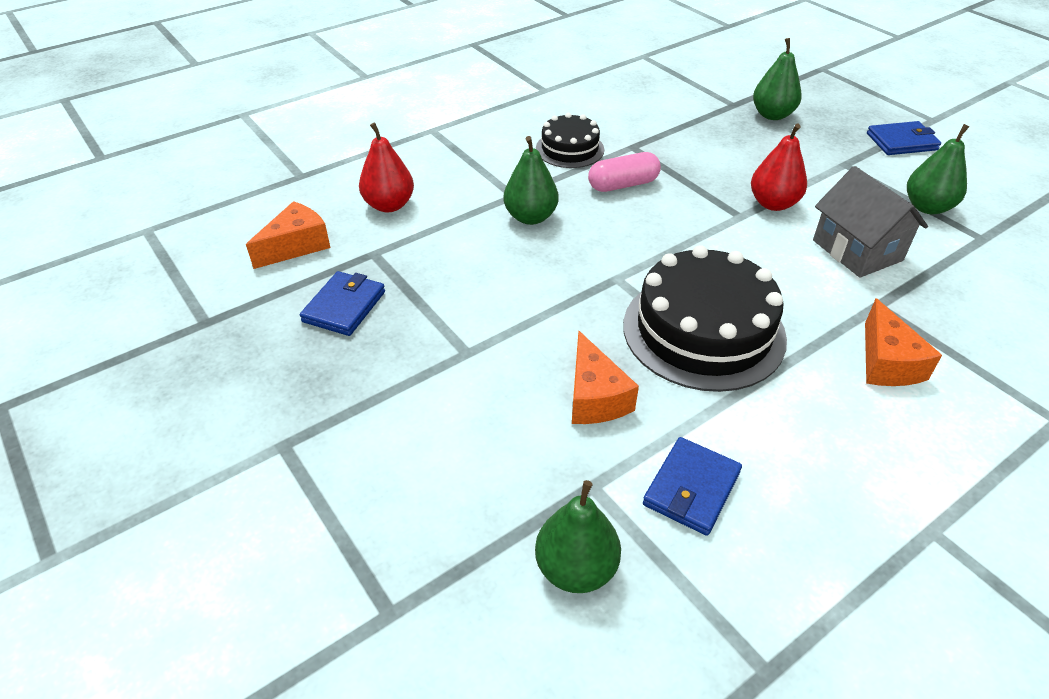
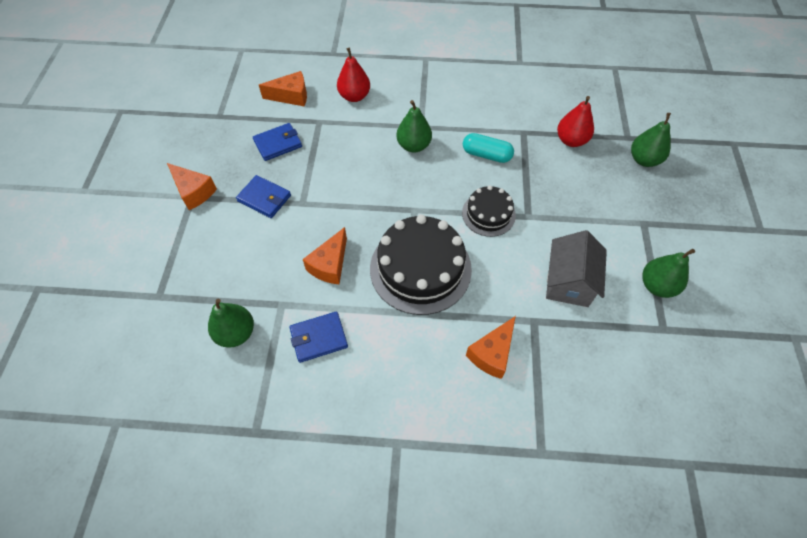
camera: 40 degrees right, 15 degrees up
(278, 437) = (194, 192): none -> orange cheese
(569, 149) = (485, 113): black cake -> black cake (488, 214)
(623, 184) = (486, 155): pink capsule -> turquoise capsule
(773, 204) = (558, 221): red pear -> red pear (571, 140)
(901, 142) = (709, 231): blue wallet -> blue wallet (264, 198)

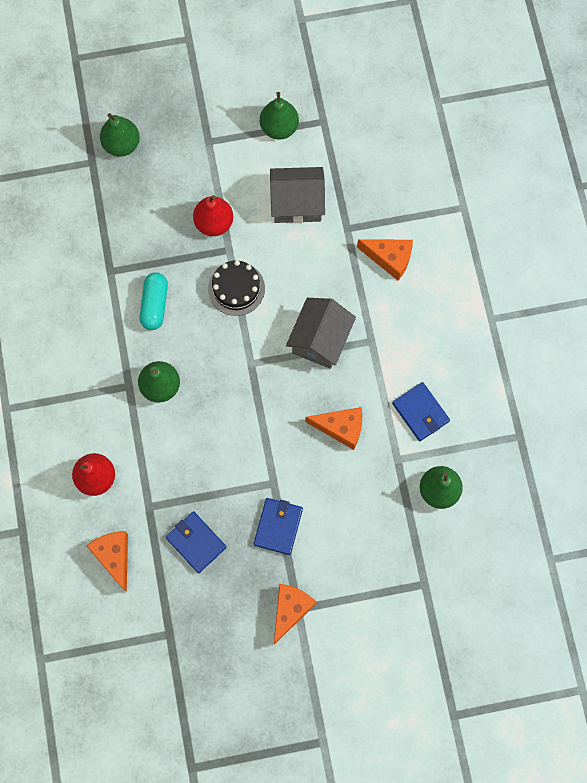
camera: 105 degrees left, 15 degrees up
(420, 268) = (320, 340): black cake -> grey house
(571, 140) = (111, 219): red pear -> red pear (214, 223)

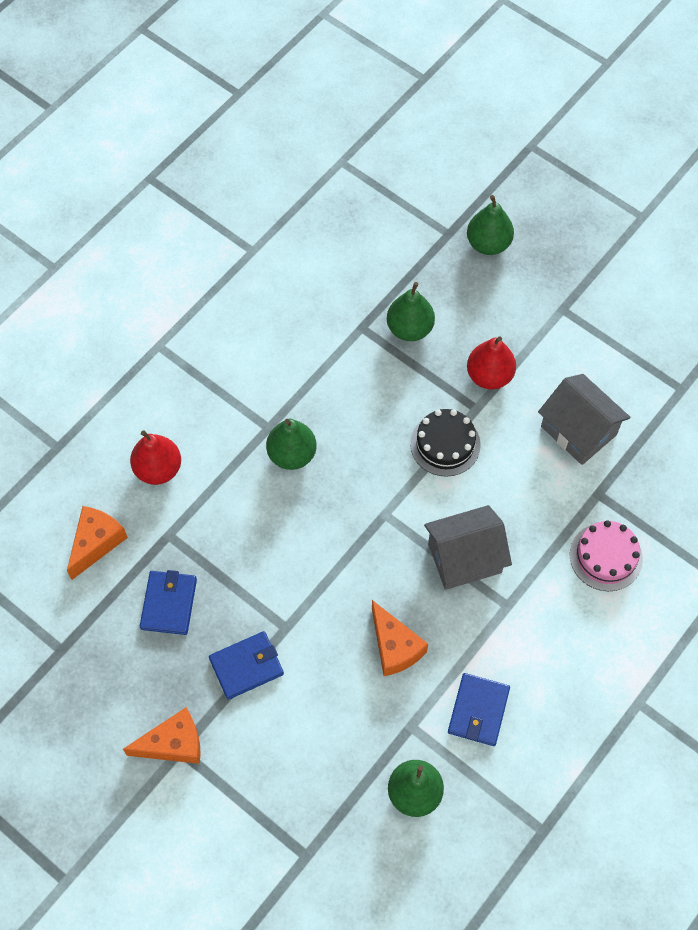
camera: 50 degrees right, 10 degrees down
(154, 305) = (364, 388): turquoise capsule -> none
(279, 128) = (636, 357): green pear -> green pear (409, 328)
(389, 259) = (606, 557): orange cheese -> pink cake

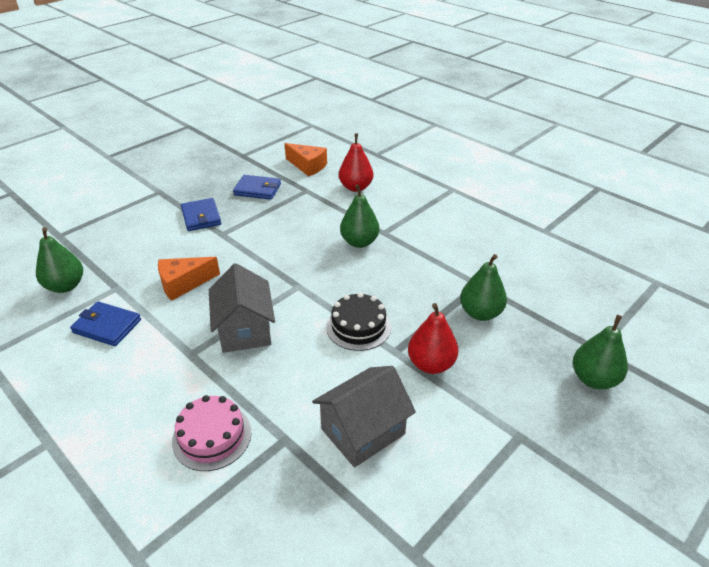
camera: 95 degrees right, 25 degrees down
(173, 744) = (164, 189): orange cheese -> none

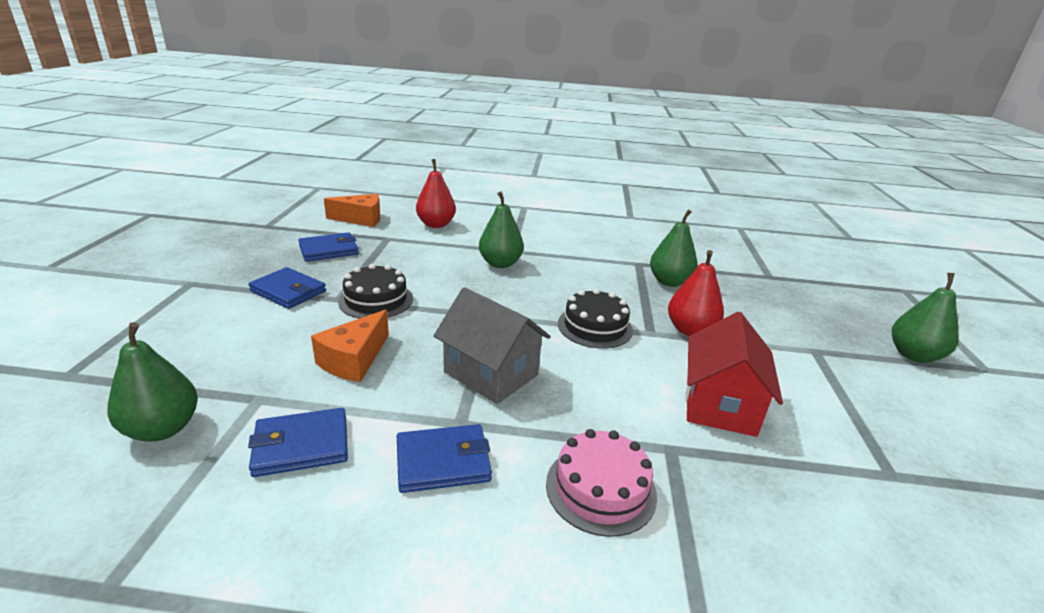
camera: 40 degrees left, 10 degrees down
(155, 372) = (443, 462): none -> blue wallet
(241, 243) = (376, 300): none -> black cake
(363, 431) = (720, 405): grey house -> red house
(594, 379) = (796, 295): green pear -> green pear (913, 355)

